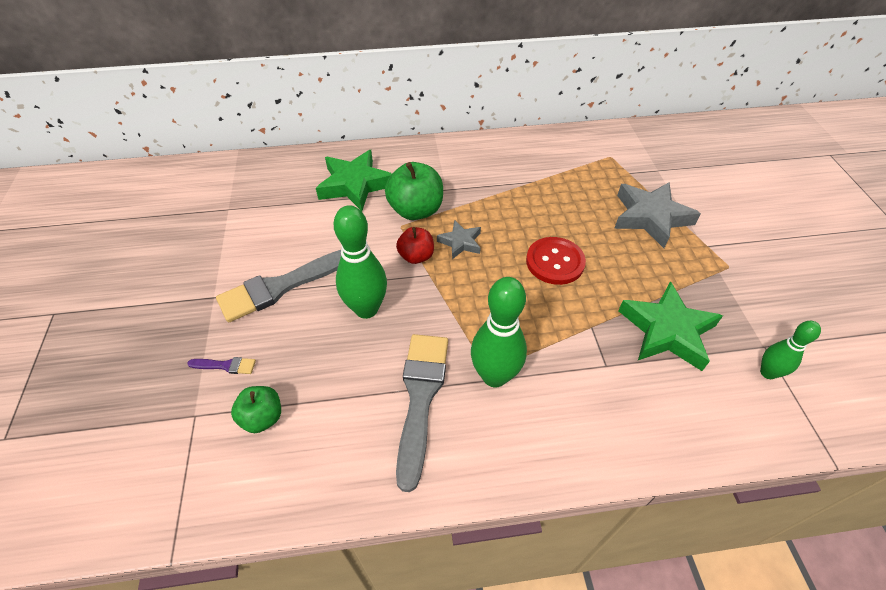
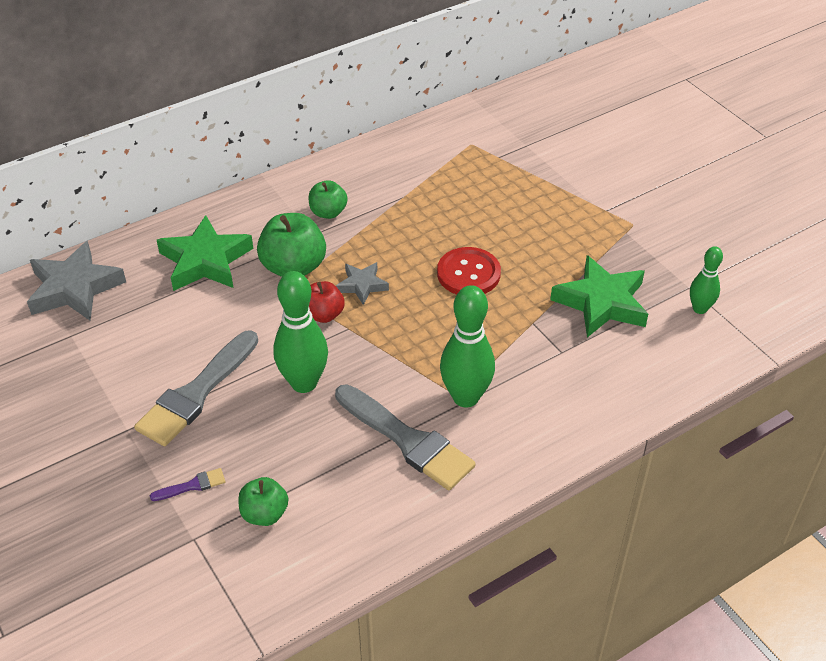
camera: 25 degrees left, 5 degrees down
(420, 397) = (407, 440): grey brush -> grey brush turned 150 degrees clockwise
(467, 176) = (328, 212): none -> green apple
(650, 217) = (540, 198): grey star -> grey star (75, 288)

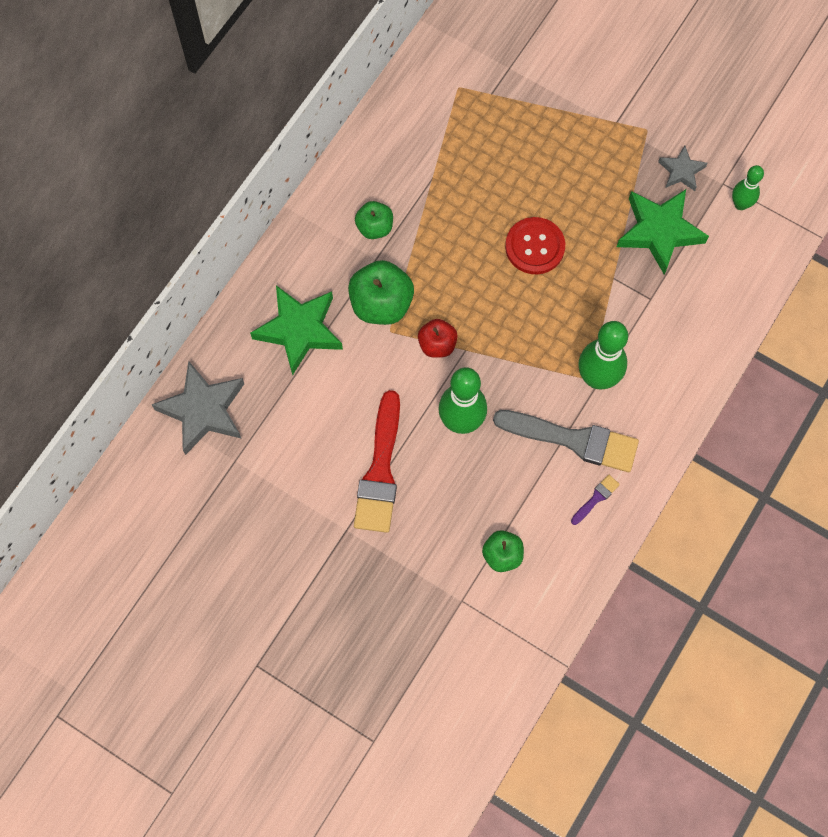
camera: 25 degrees left, 25 degrees up
(192, 485) = (432, 556): purple brush -> purple brush (596, 498)
(196, 393) = (380, 470): grey brush -> red brush
(362, 285) = (451, 299): grey star -> grey star (681, 171)

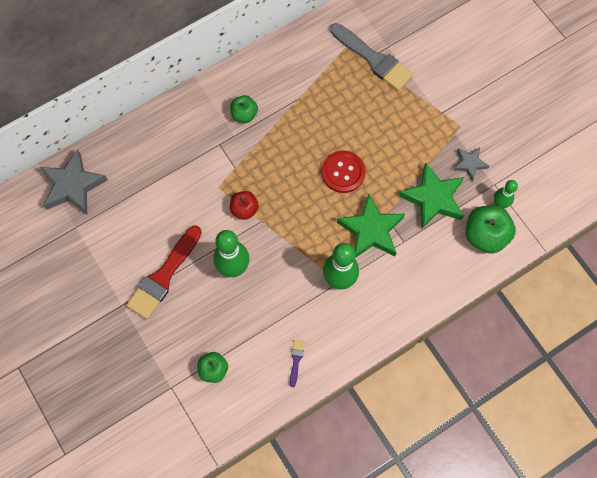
camera: 25 degrees right, 0 degrees up
(299, 330) = (160, 161): green star -> green star (371, 230)
(381, 304) = (222, 166): green apple -> green apple (485, 235)
(573, 440) = (301, 313): grey brush -> grey brush (373, 59)
(596, 498) = (296, 360): purple brush -> purple brush turned 60 degrees counterclockwise

